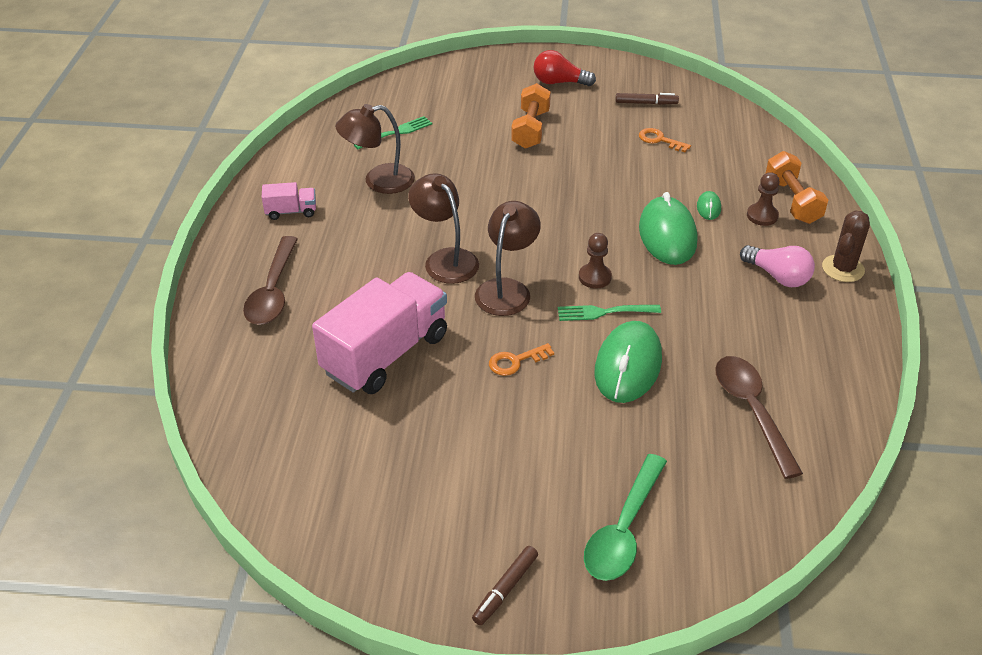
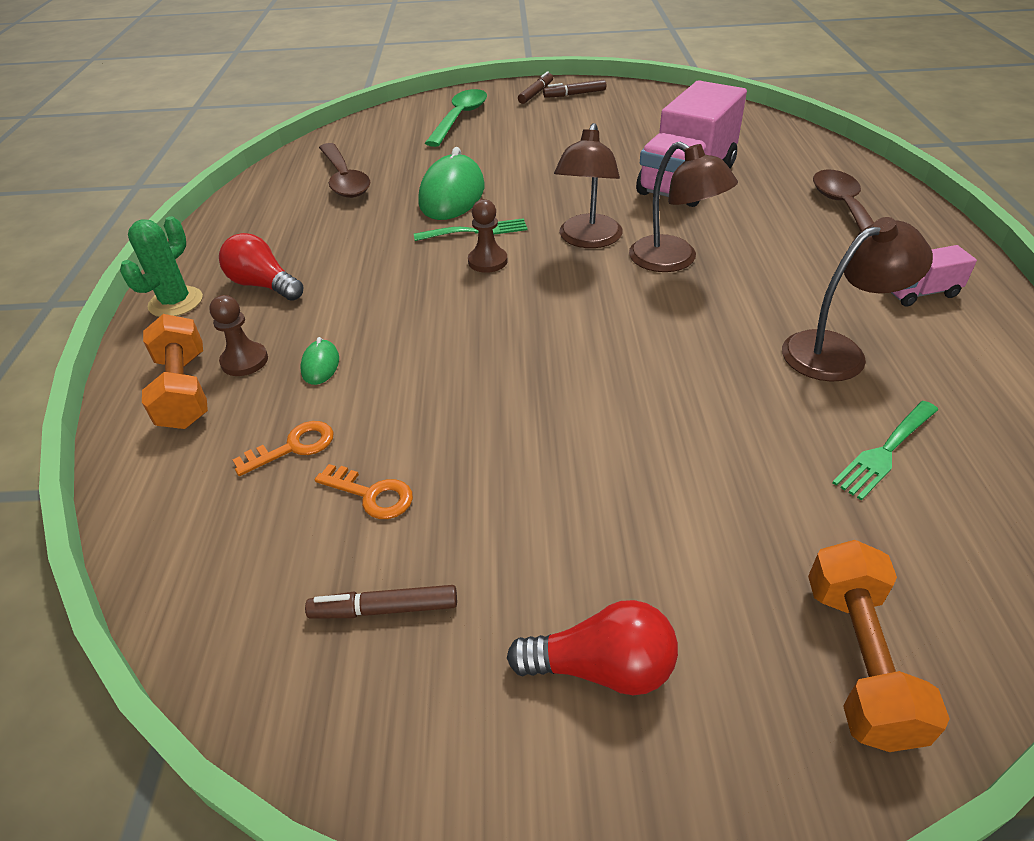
camera: 175 degrees right, 0 degrees up
(448, 573) = (574, 94): none -> brown marker
(516, 361) = (560, 187): orange key -> orange key (293, 447)
(531, 129) = (629, 492): orange dumbbell -> orange dumbbell (858, 660)
(667, 235) = (390, 319): green mouse -> none
(777, 276) = (264, 285): pink light bulb -> red light bulb
(843, 269) = (176, 302): brown cactus -> green cactus

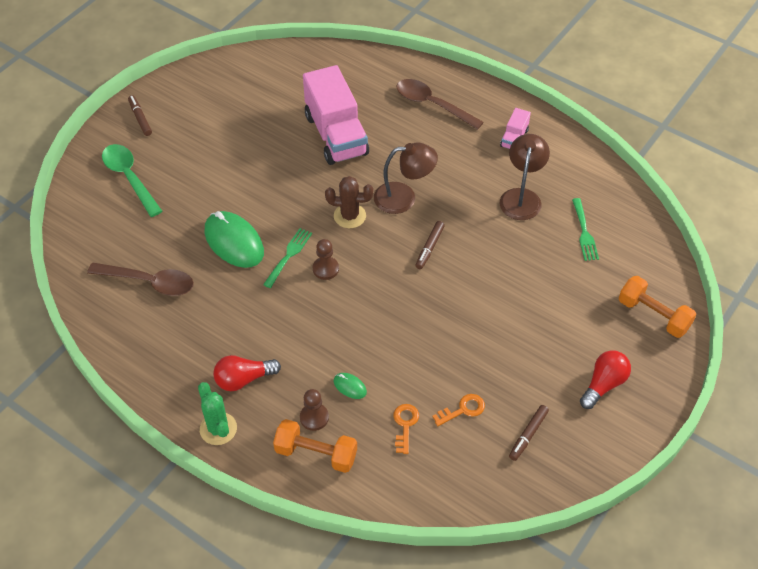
camera: 55 degrees left, 10 degrees up
(574, 94) = (167, 102): brown marker -> brown marker (429, 248)
(588, 240) = (349, 216): brown lamp -> brown cactus

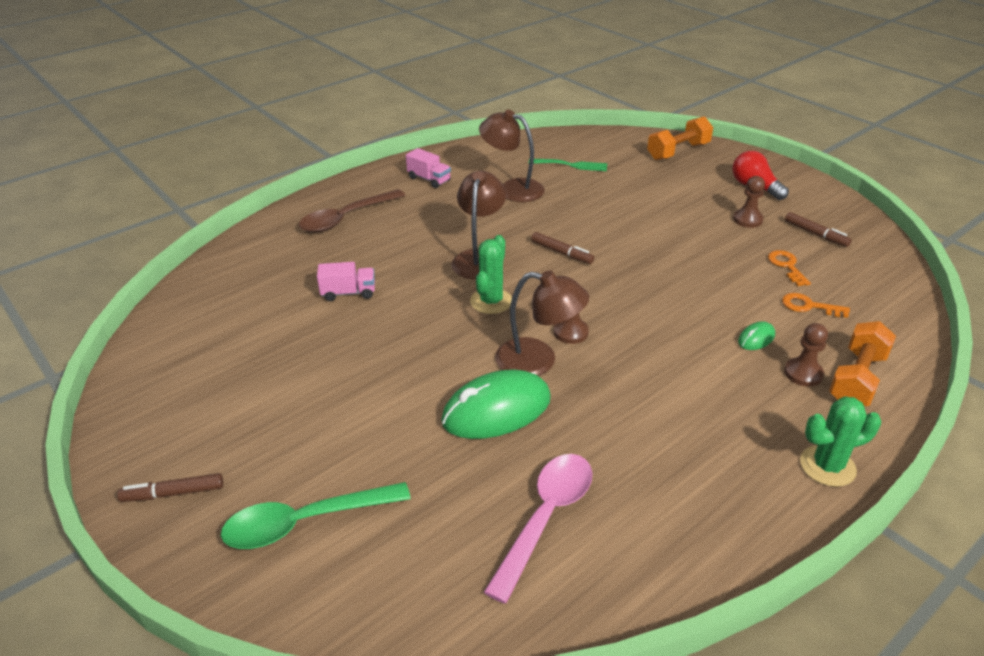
camera: 75 degrees left, 15 degrees down
(149, 282) = (545, 518): brown spoon -> pink spoon
(244, 379) = (743, 430): red light bulb -> none
(289, 255) = (538, 360): green fork -> brown lamp
(336, 135) = (348, 293): pink truck -> pink truck, size x0.44
(349, 216) = (491, 301): brown cactus -> green cactus
(534, 379) = (747, 220): none -> brown pawn

